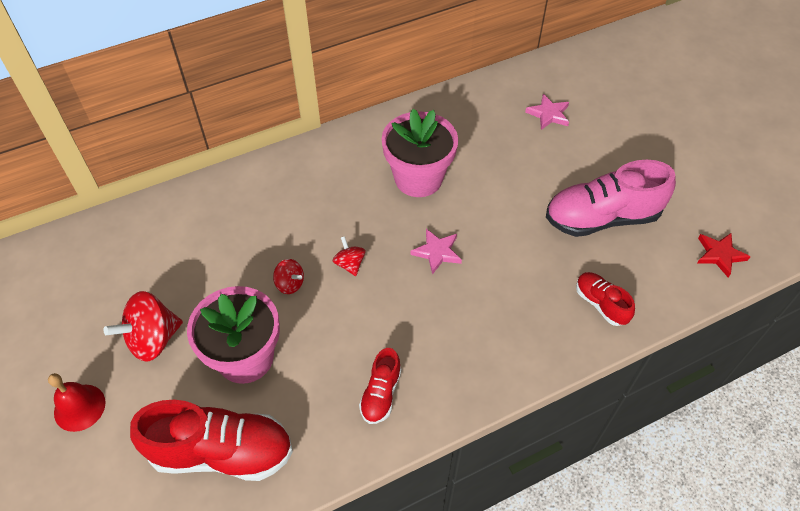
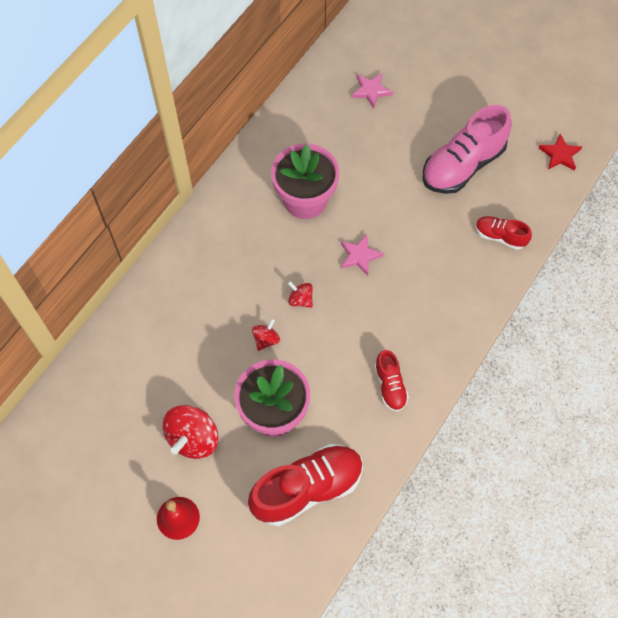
camera: 30 degrees left, 10 degrees up
(290, 284) = (266, 339): red spinning top -> red spinning top turned 60 degrees counterclockwise

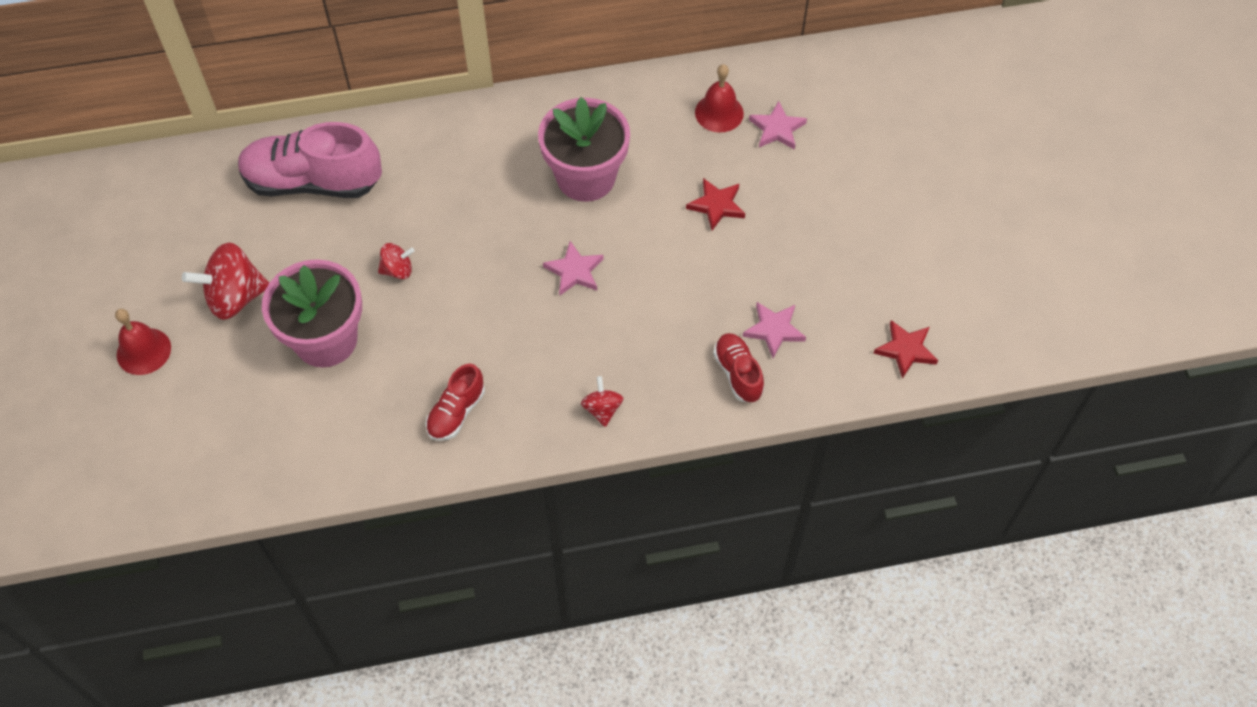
camera: 45 degrees right, 5 degrees down
(300, 300) = (471, 262): red spinning top -> red spinning top (602, 409)
(307, 489) = (274, 431): red shoe -> none
(332, 106) = (719, 113): none -> red bell
(389, 158) = (716, 205): none -> red star
(462, 165) = (784, 274): pink shoe -> pink shoe (313, 182)
(490, 199) = (774, 330): none -> pink star

